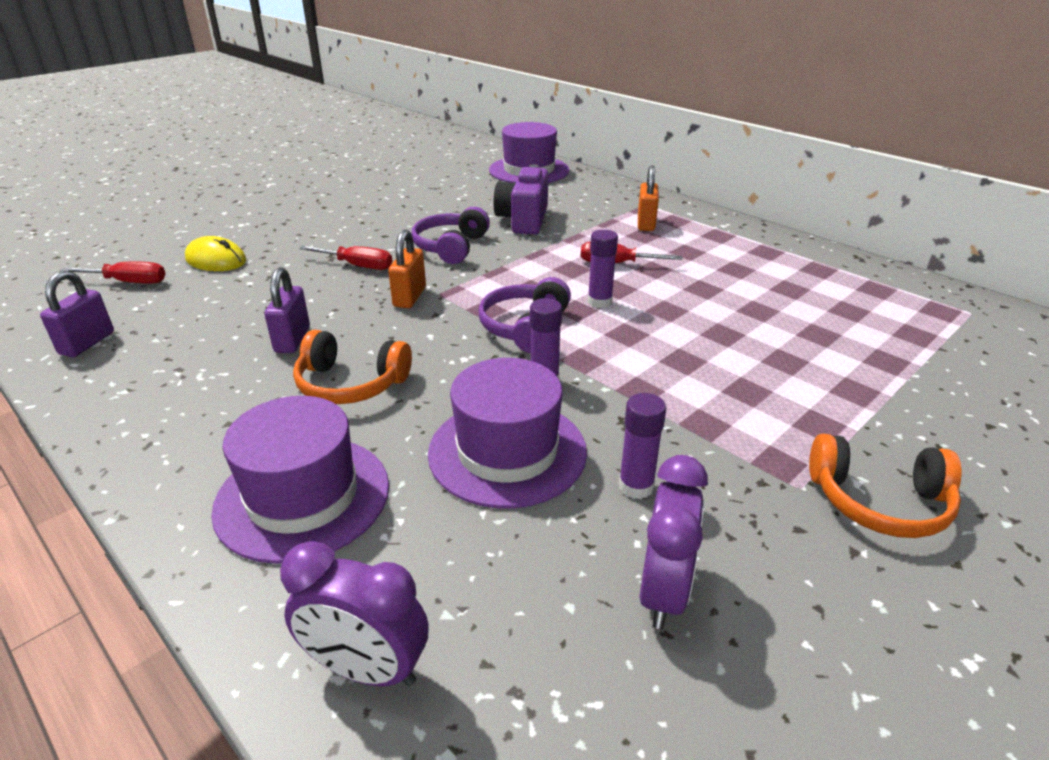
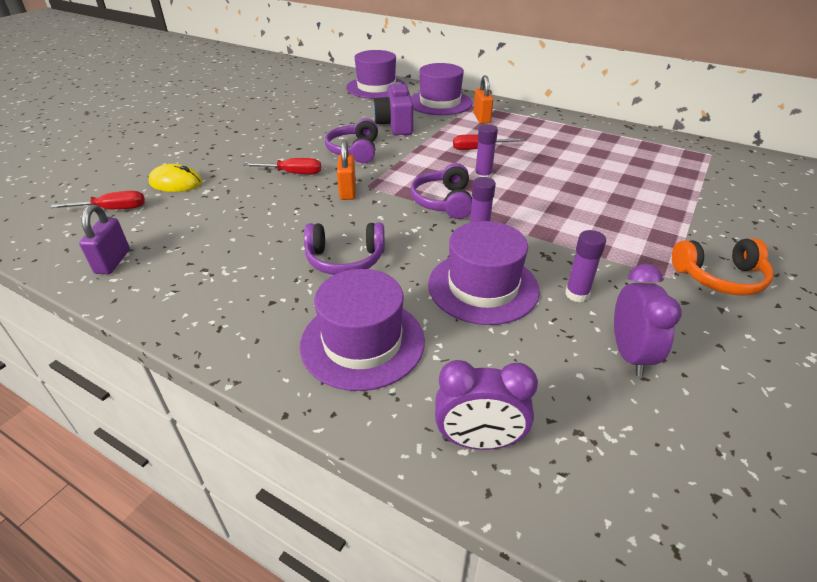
camera: 15 degrees left, 5 degrees up
(292, 340) = (280, 234): purple padlock -> none
(351, 384) = (345, 259): orange headphones -> purple headphones
(601, 197) = (440, 103): none -> purple hat

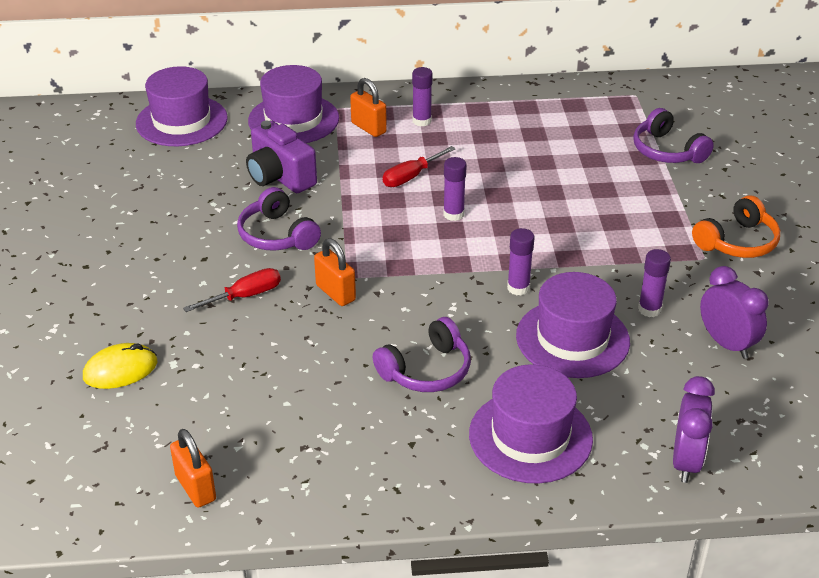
camera: 35 degrees left, 0 degrees up
(113, 209) = (96, 436): red screwdriver -> none
(113, 261) = (195, 488): purple padlock -> orange padlock
(444, 202) = (447, 262): purple headphones -> purple headphones (667, 151)
(478, 441) = (686, 461): purple clock -> purple clock turned 45 degrees counterclockwise
(522, 124) = (422, 121): none -> purple glue stick

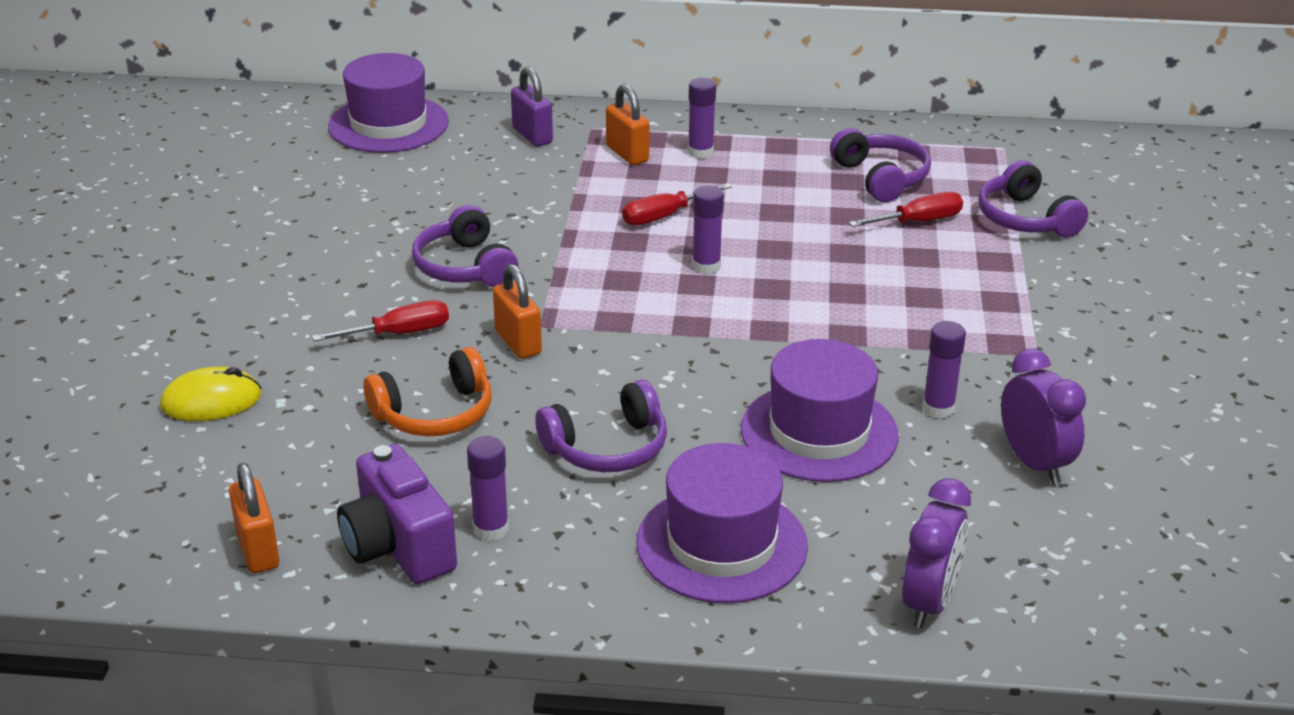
camera: 10 degrees right, 5 degrees down
(280, 177) = (491, 200): purple camera -> purple camera (398, 546)
(293, 119) = (532, 135): purple hat -> purple padlock
(518, 288) = (764, 363): purple glue stick -> purple glue stick (491, 529)
(557, 129) = (880, 178): none -> purple headphones
(593, 161) = (918, 221): none -> red screwdriver
(737, 242) = (1089, 339): orange headphones -> orange headphones (435, 413)

